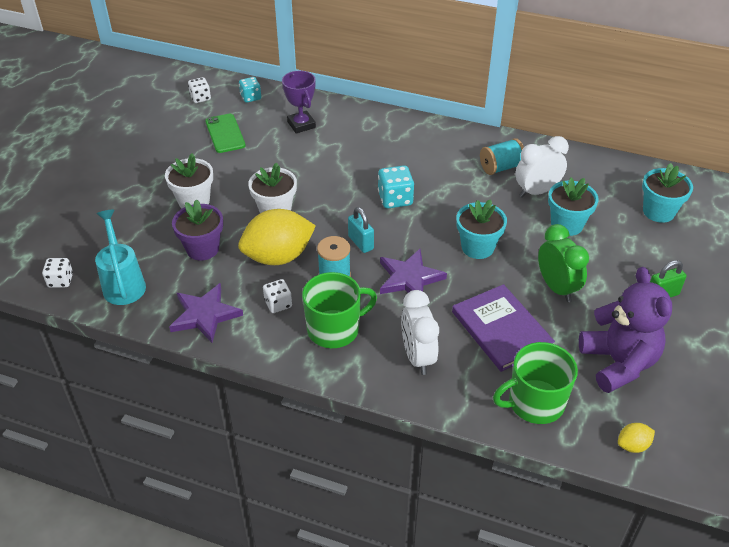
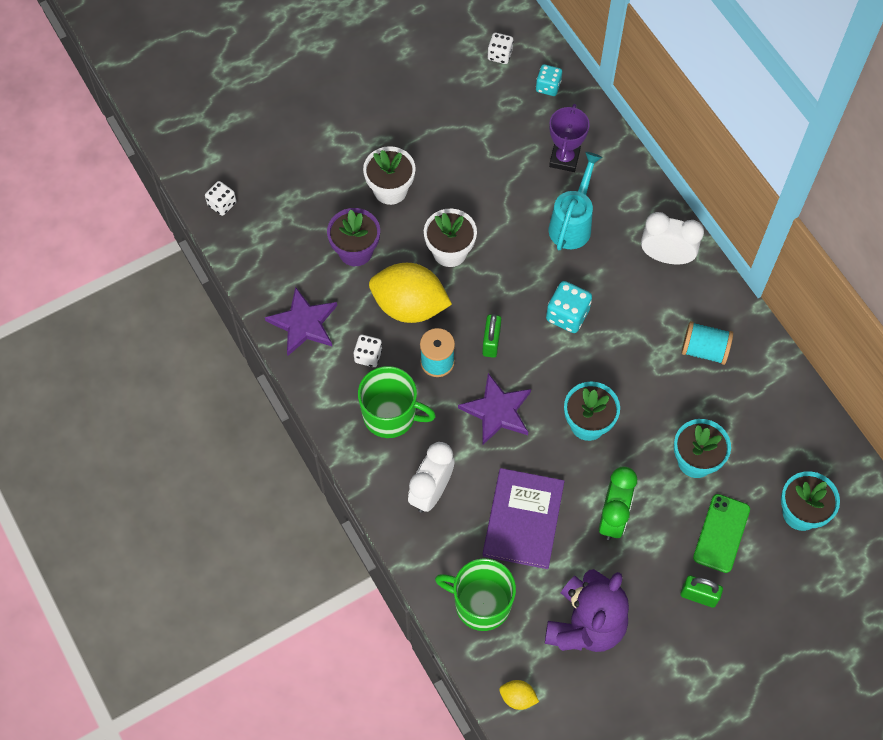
camera: 40 degrees right, 20 degrees up
(123, 283) = (266, 243): turquoise watering can -> turquoise watering can (572, 223)
(225, 133) = (484, 121): green phone -> green phone (721, 533)
(360, 243) = (491, 342): turquoise padlock -> green padlock
(536, 191) = (708, 403): white clock -> white clock (666, 256)

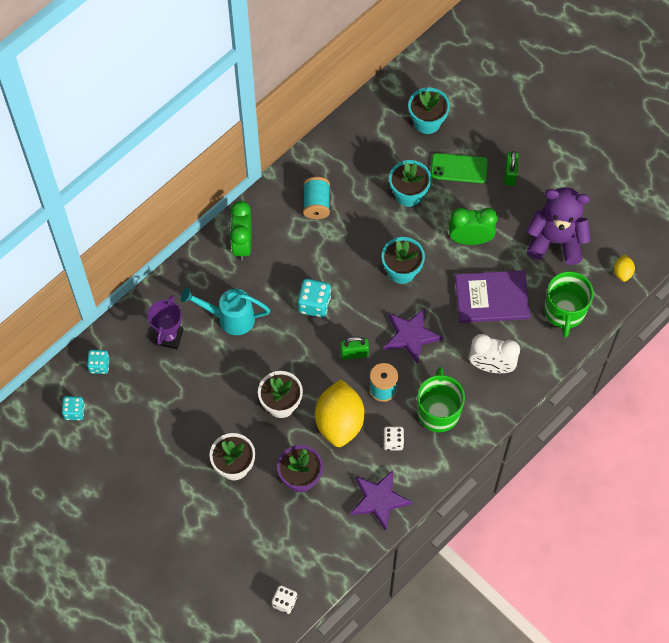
camera: 105 degrees left, 0 degrees up
(500, 55) = (74, 411): white dice -> turquoise dice
(564, 159) = (169, 337): purple trophy -> purple trophy turned 75 degrees counterclockwise
(666, 256) = (242, 244): white clock -> green clock

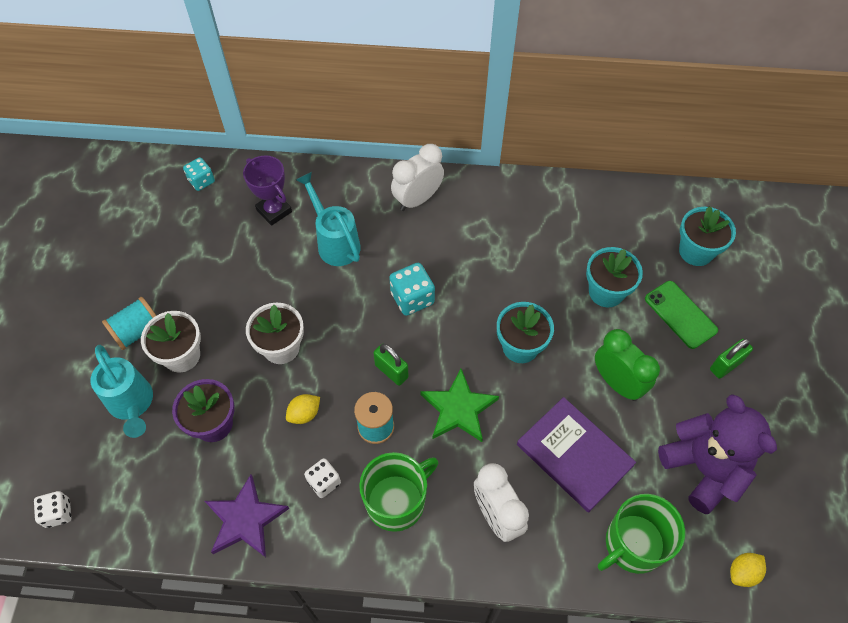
camera: 50 degrees right, 5 degrees down
(74, 411) = (141, 194): turquoise dice -> none
(169, 337) = (274, 211): purple trophy -> purple trophy turned 75 degrees clockwise
(242, 244) = (417, 199): green clock -> white clock
(245, 516) = (132, 404): none -> turquoise watering can
(316, 204) = (516, 225): turquoise spool -> turquoise spool (137, 331)
(339, 422) = (304, 414): yellow lemon -> yellow lemon, size x0.43
(411, 336) = (458, 409): purple star -> green star

